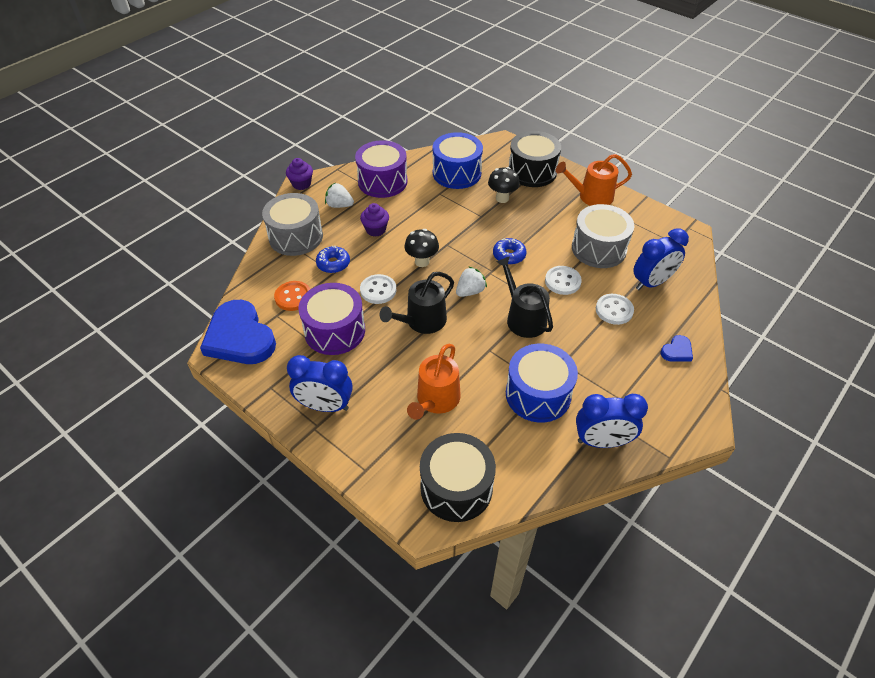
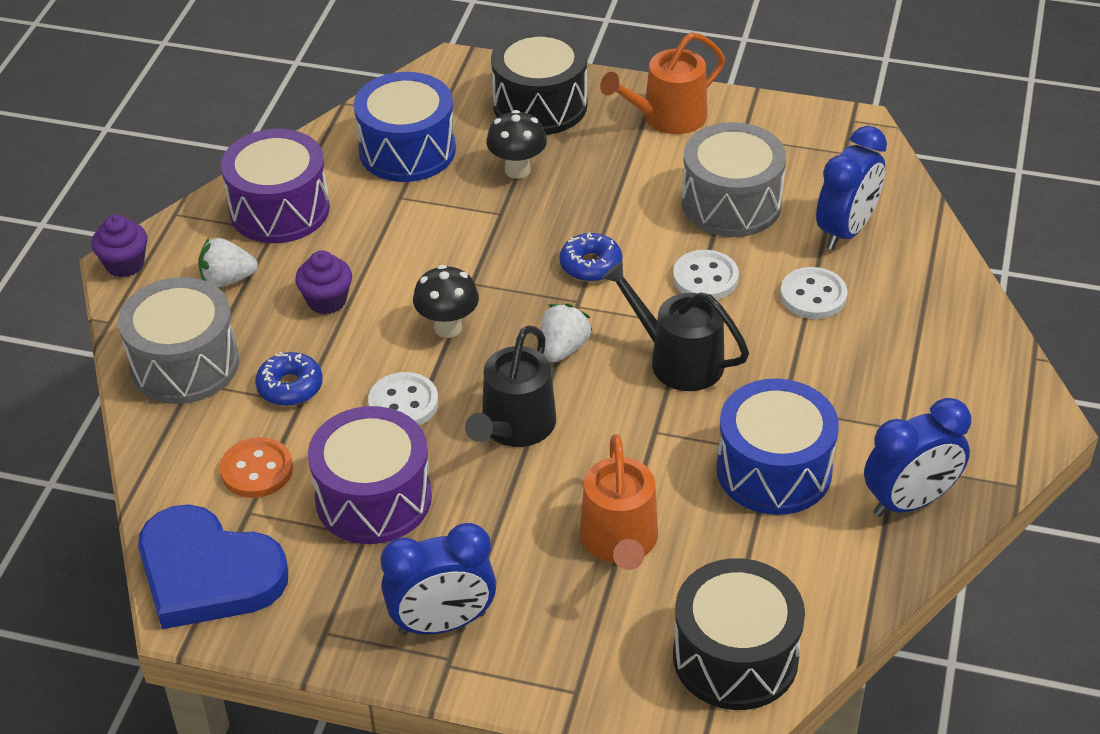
camera: 25 degrees left, 5 degrees down
(677, 351) = (942, 324): blue heart -> none

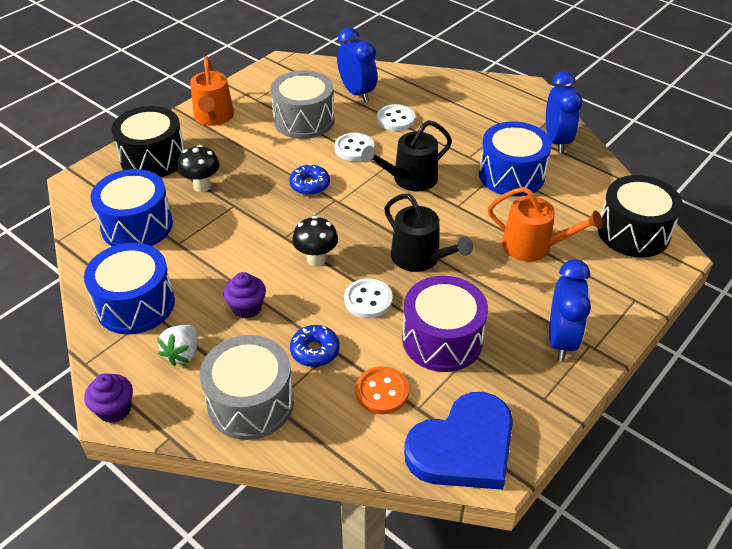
camera: 65 degrees left, 0 degrees up
(279, 209) = (135, 304): purple drum -> blue drum
(563, 348) = (370, 218): white strawberry -> none

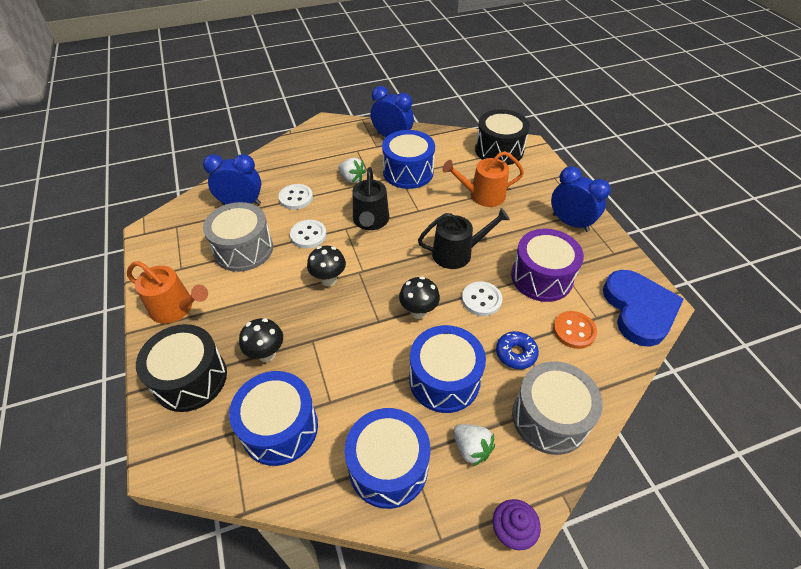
camera: 60 degrees left, 5 degrees up
(247, 308) = (444, 380): purple cupcake -> blue drum
(310, 185) = (329, 280): blue donut -> black mushroom
(459, 141) = (352, 178): none -> white strawberry
(533, 246) = (482, 195): orange watering can -> orange watering can turned 150 degrees counterclockwise

